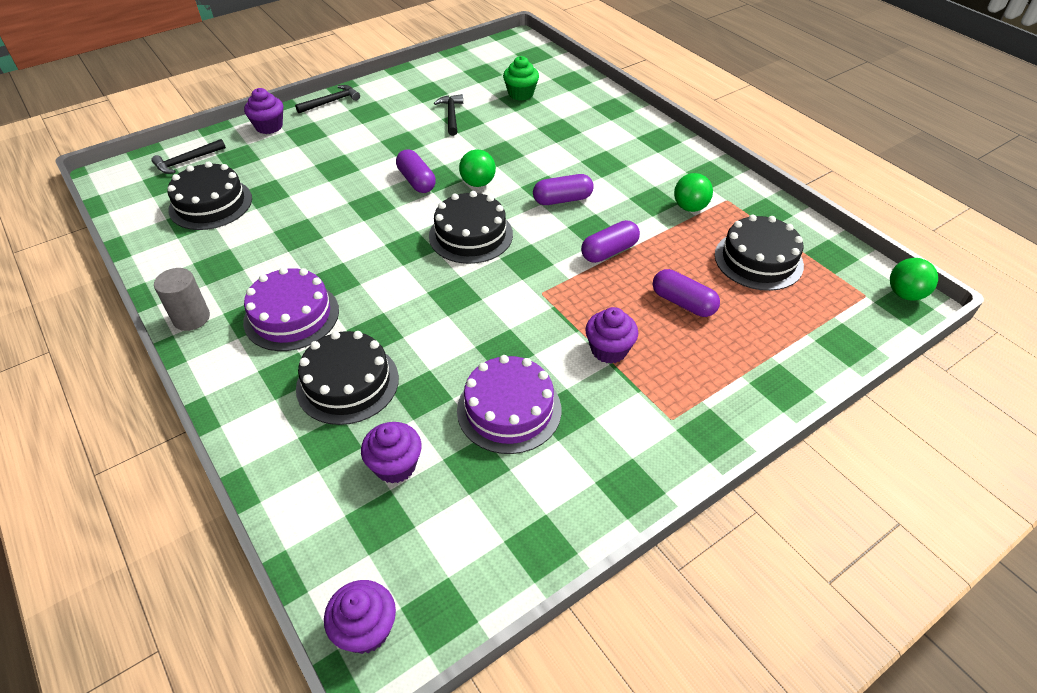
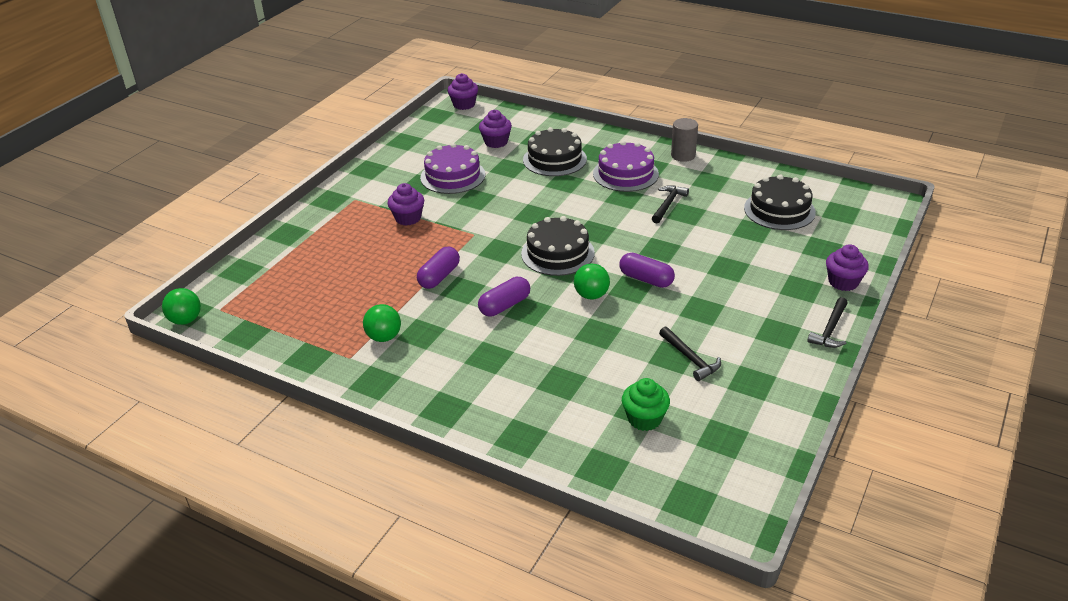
camera: 155 degrees right, 10 degrees down
(187, 161) = (854, 231): black hammer -> black hammer (668, 204)
(683, 303) = (366, 259): purple capsule -> none
(758, 260) = (311, 309): black cake -> none

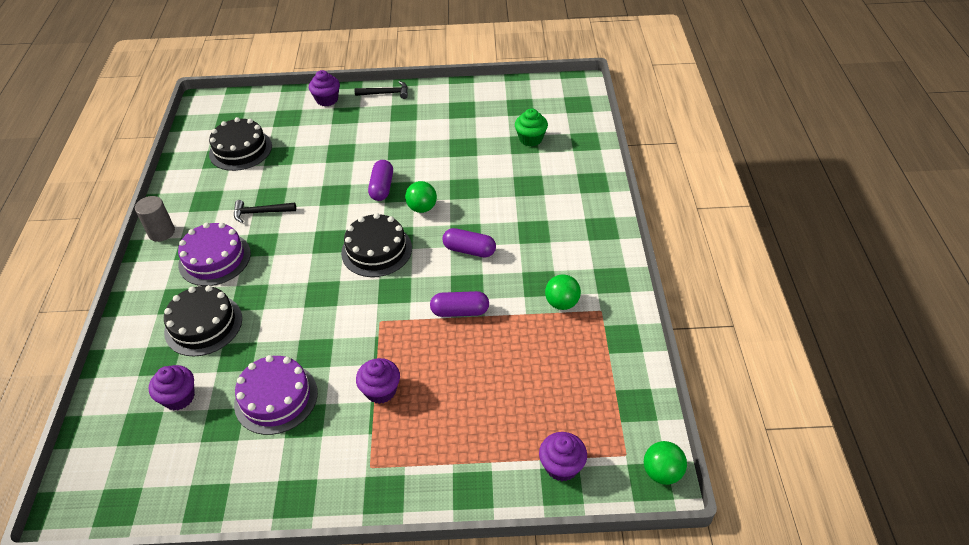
camera: 120 degrees left, 10 degrees up
(464, 104) = (76, 490): purple cupcake -> purple cupcake (561, 466)
(690, 358) = (459, 139): black hammer -> none

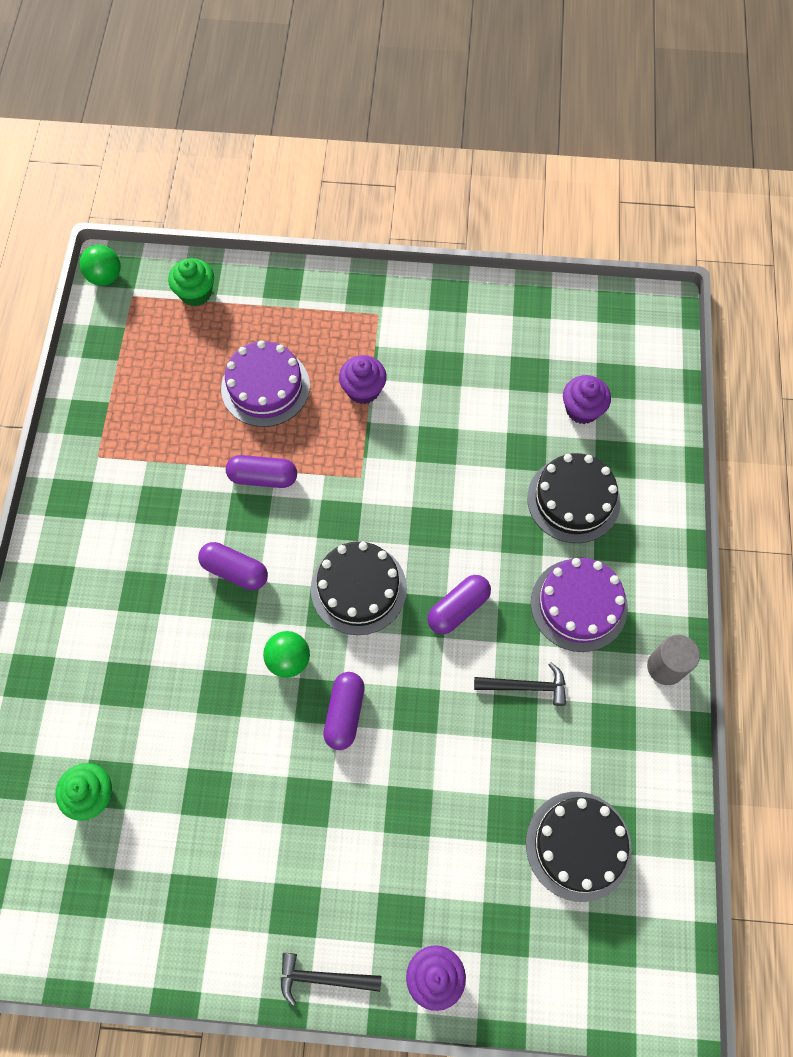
camera: 175 degrees left, 20 degrees up
(276, 398) = (476, 395): purple cake -> purple cake (265, 387)
(303, 247) = (458, 608): none -> purple capsule
(561, 466) = (195, 293): purple cupcake -> green cupcake
(562, 303) = (140, 472): green ball -> none

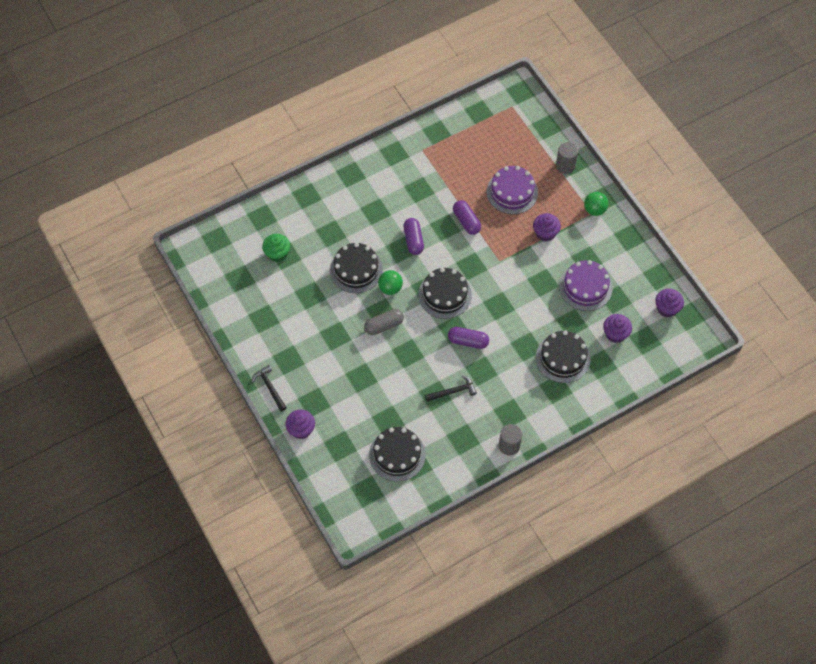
camera: 55 degrees right, 5 degrees down
(105, 277) = (512, 88): green ball -> green ball (594, 210)
(195, 293) = (536, 130): green cupcake -> none
(218, 689) = (356, 269): none -> black cake
(280, 295) = (565, 166): none -> grey cylinder
(344, 713) = (384, 326): purple capsule -> grey capsule
(526, 686) = (453, 391): black hammer -> black hammer turned 75 degrees counterclockwise
(579, 605) = (510, 391): purple cake -> purple cake (585, 287)
(587, 324) = (667, 308): none -> purple cupcake

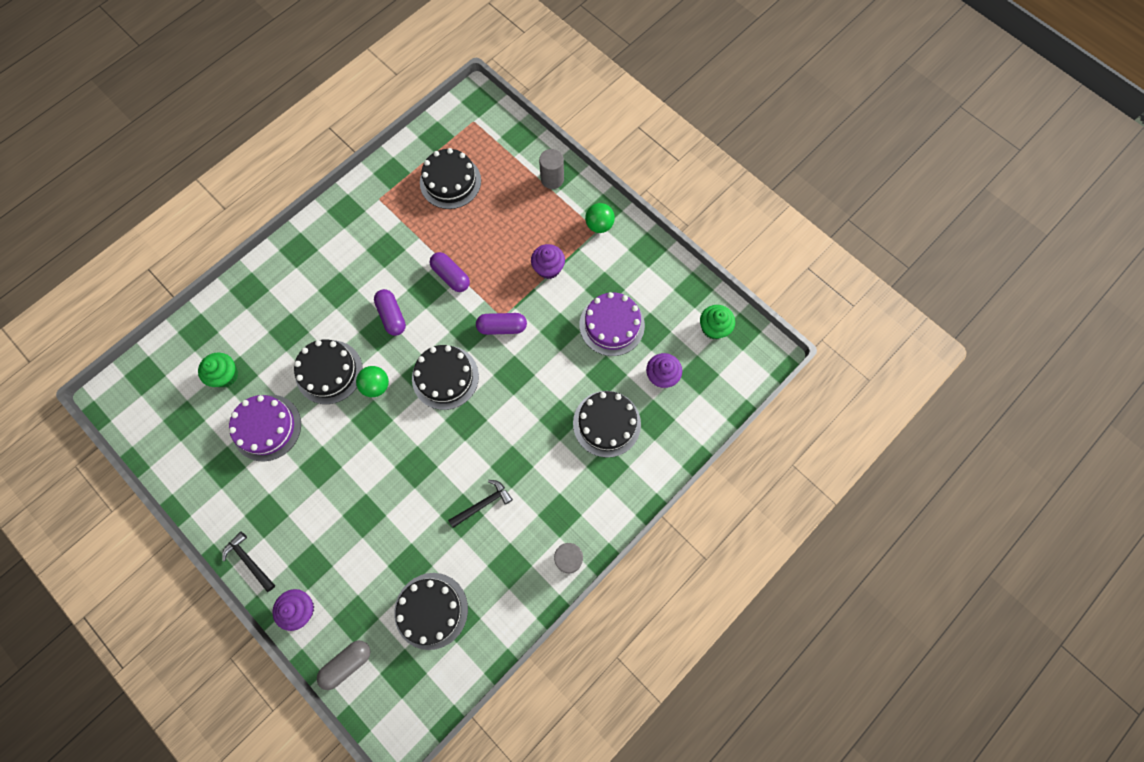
camera: 15 degrees left, 10 degrees up
(384, 326) = (378, 437): grey capsule -> grey capsule (347, 663)
(468, 341) = (487, 431): purple capsule -> purple capsule (502, 327)
(482, 149) = (450, 181): none -> black cake
(512, 192) = (497, 226): purple cake -> purple cake (267, 427)
(667, 308) = (713, 328): purple cupcake -> green cupcake

